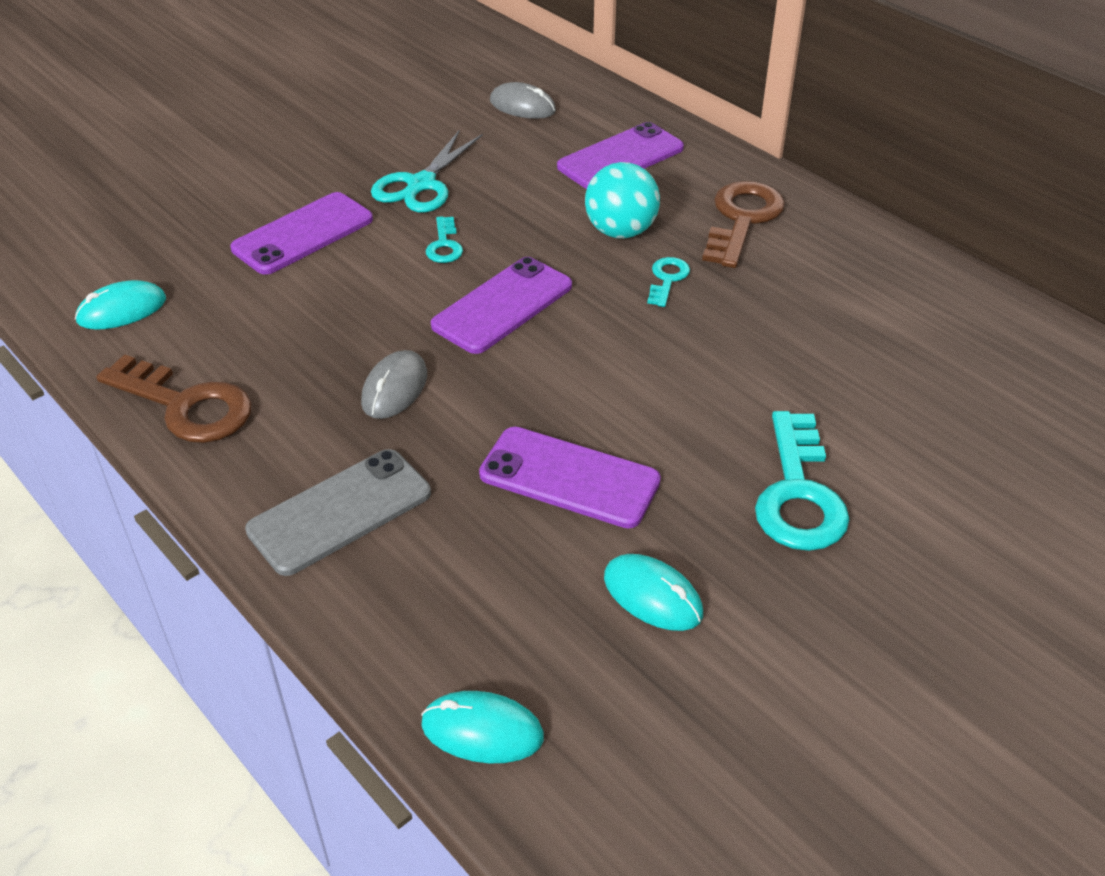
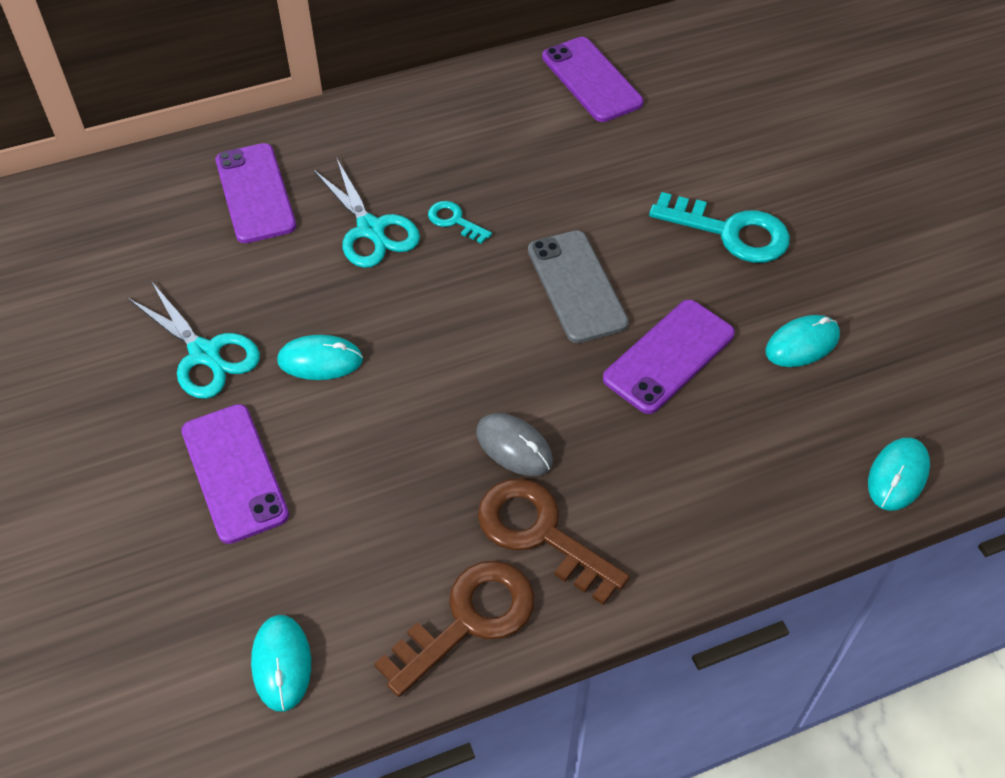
camera: 70 degrees left, 10 degrees up
(340, 512) = (655, 519): grey phone -> grey phone (576, 286)
(444, 245) = (320, 360): turquoise key -> turquoise mouse
(502, 306) = (435, 341): purple phone -> purple phone (591, 80)
(522, 106) = (113, 237): grey mouse -> none
(620, 231) = (371, 229): turquoise ball -> turquoise scissors
(742, 219) = (398, 147): brown key -> brown key (540, 533)

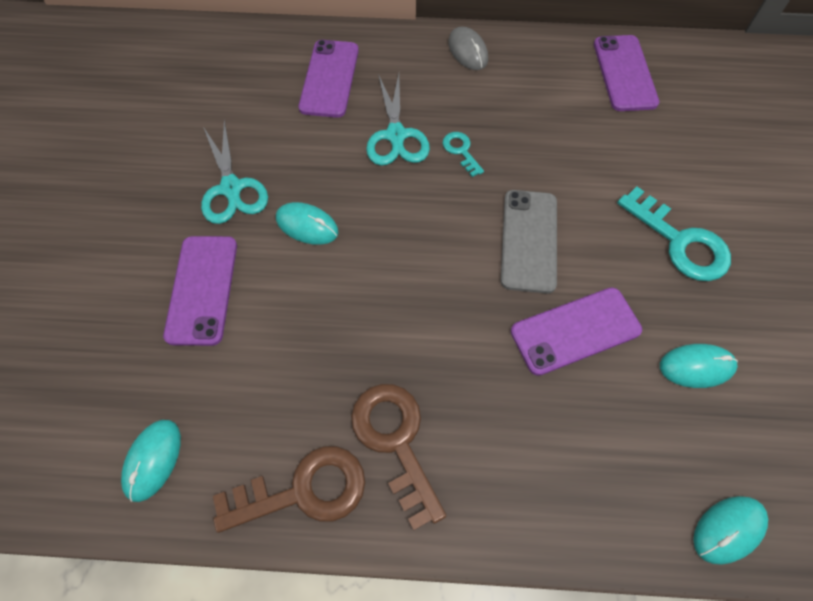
camera: 25 degrees right, 10 degrees up
(514, 447) = (413, 357): grey mouse -> grey mouse (468, 51)

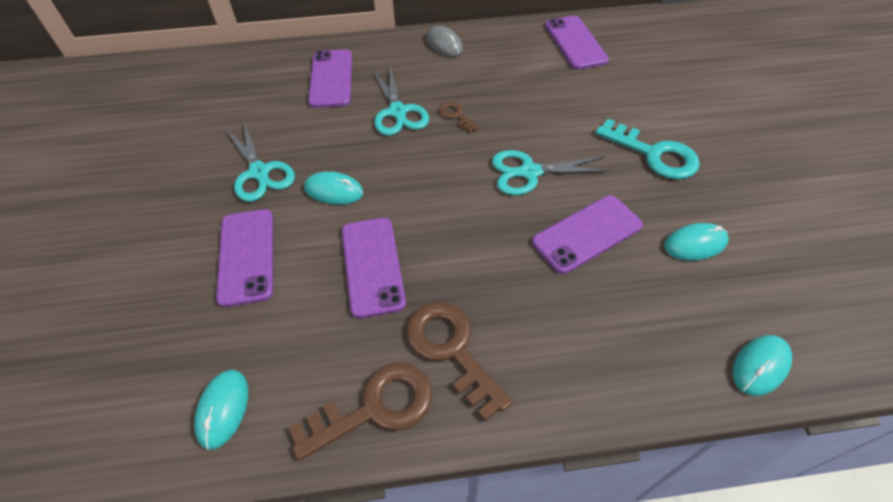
camera: 10 degrees left, 10 degrees down
(331, 326) = (372, 266): none -> purple phone
(461, 151) = (456, 115): turquoise key -> brown key
(529, 240) = (530, 172): grey phone -> turquoise scissors

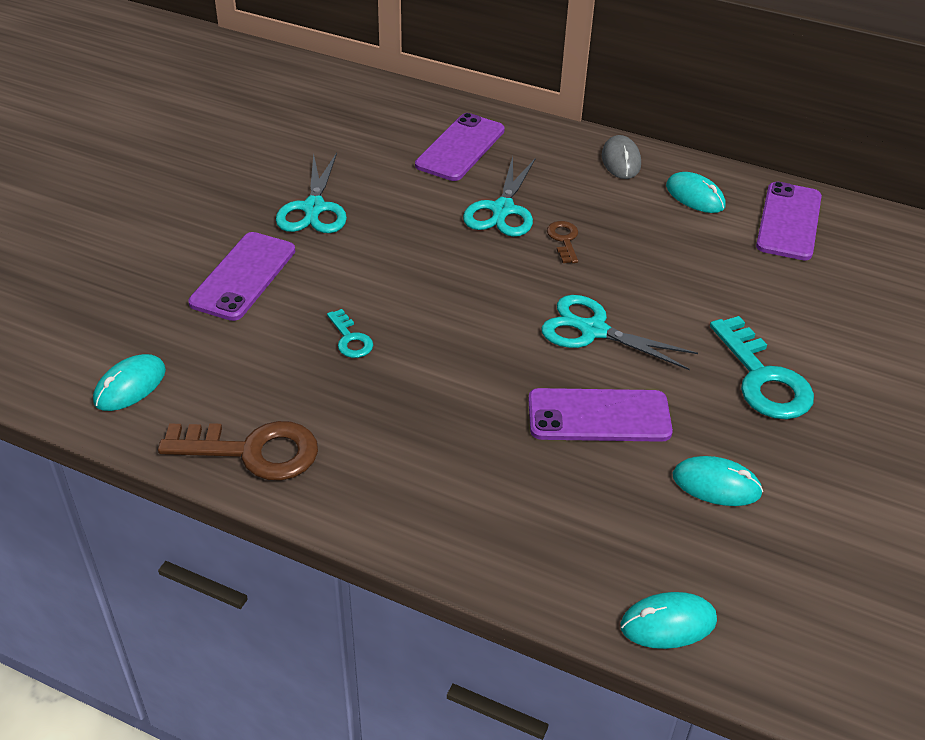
camera: 30 degrees right, 10 degrees down
(334, 190) = (371, 256): turquoise mouse -> turquoise mouse (695, 196)
(372, 266) = (350, 339): purple phone -> turquoise key
(452, 349) = (362, 443): brown key -> none

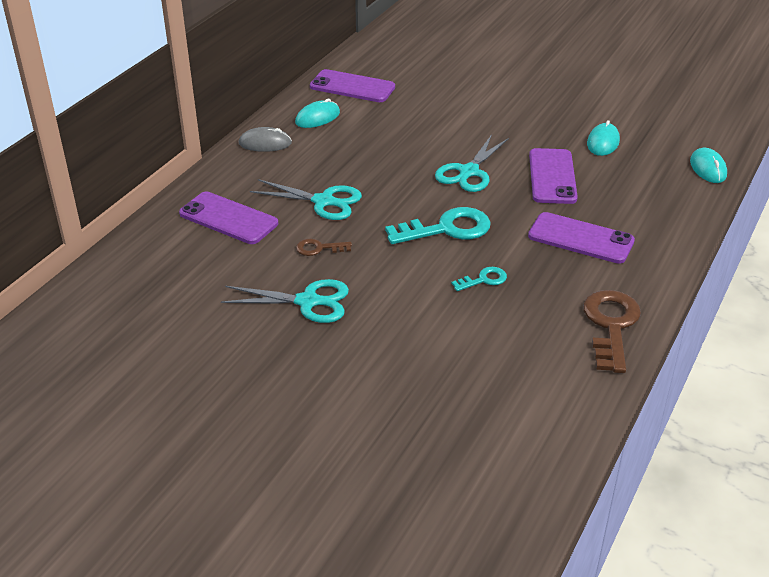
camera: 85 degrees left, 5 degrees down
(130, 386) = (549, 399): turquoise mouse -> none
(243, 276) = (404, 340): purple phone -> purple phone (580, 238)
(564, 240) = (365, 176): brown key -> brown key (319, 248)
(763, 378) = (511, 116): turquoise key -> turquoise key (447, 229)

